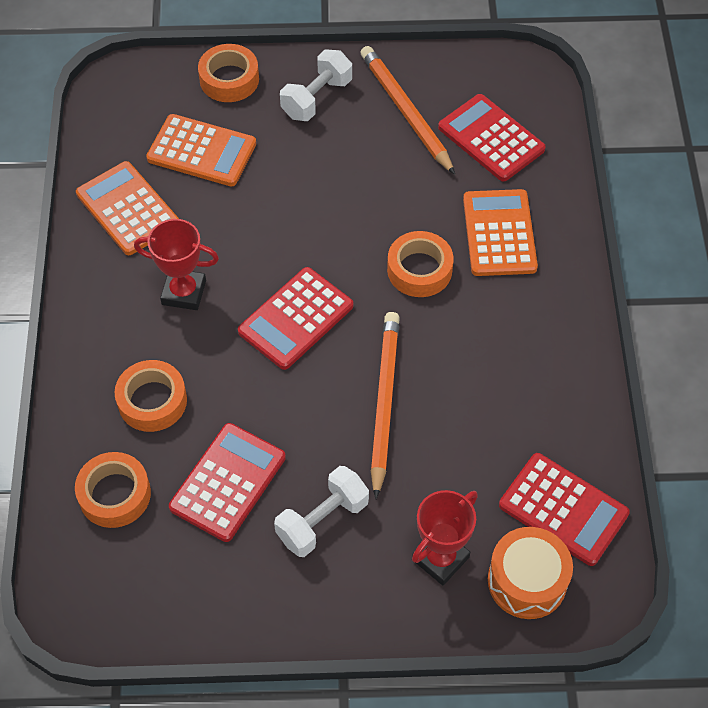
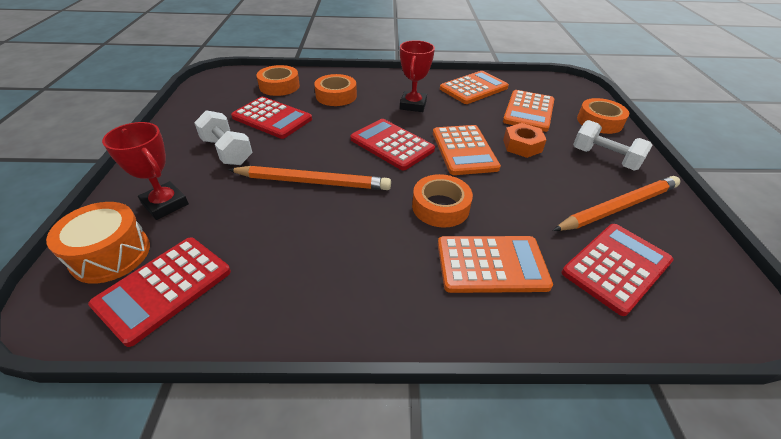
camera: 90 degrees right, 15 degrees down
(292, 174) = (522, 146): none -> orange nut
(305, 238) = (464, 150): none -> orange calculator

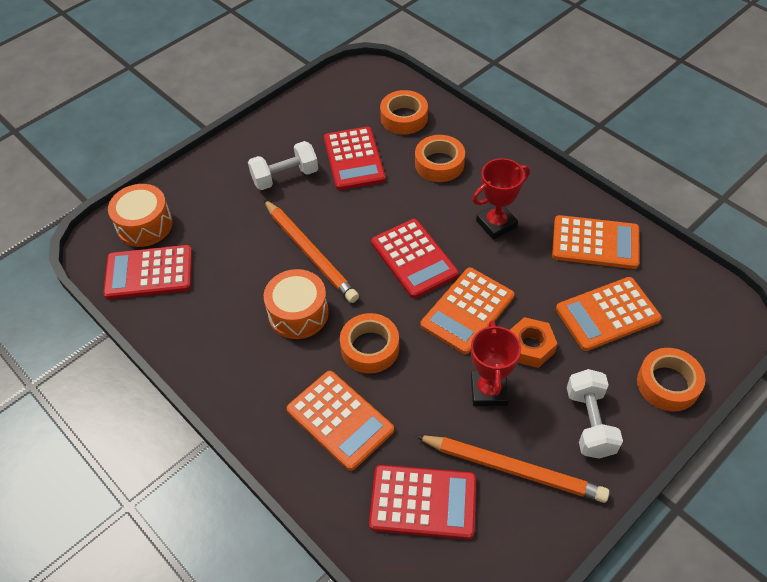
camera: 50 degrees right, 10 degrees up
(165, 204) = (203, 203): red trophy -> red trophy (488, 391)
(227, 151) = (285, 177): white dumbbell -> white dumbbell turned 60 degrees clockwise
(358, 222) = (298, 313): none -> orange drum
(392, 144) = (414, 258): red calculator -> red calculator turned 150 degrees clockwise

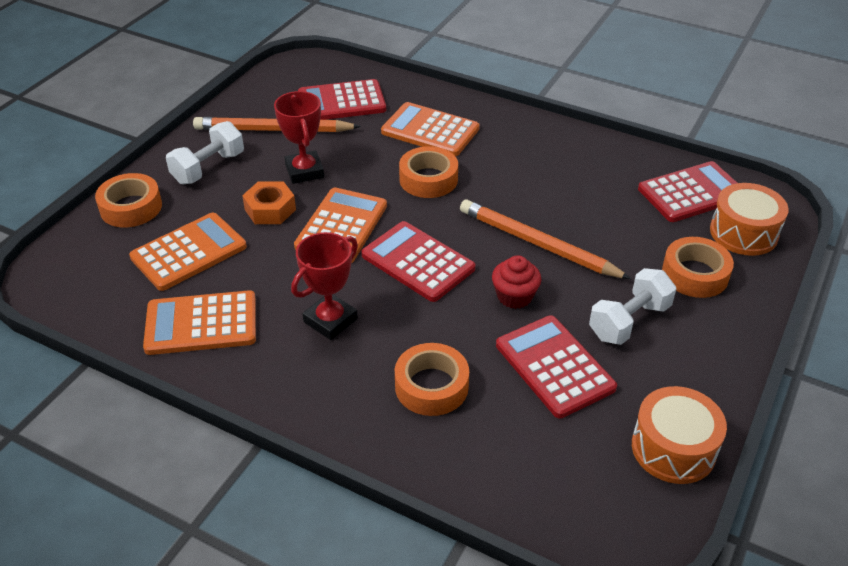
camera: 160 degrees right, 10 degrees down
(298, 313) = (514, 191): orange drum -> orange drum (673, 448)
(353, 212) = (514, 296): none -> red cupcake
(404, 118) = (517, 453): orange tape -> orange tape (695, 274)
(590, 423) = (208, 168): white dumbbell -> white dumbbell turned 60 degrees clockwise

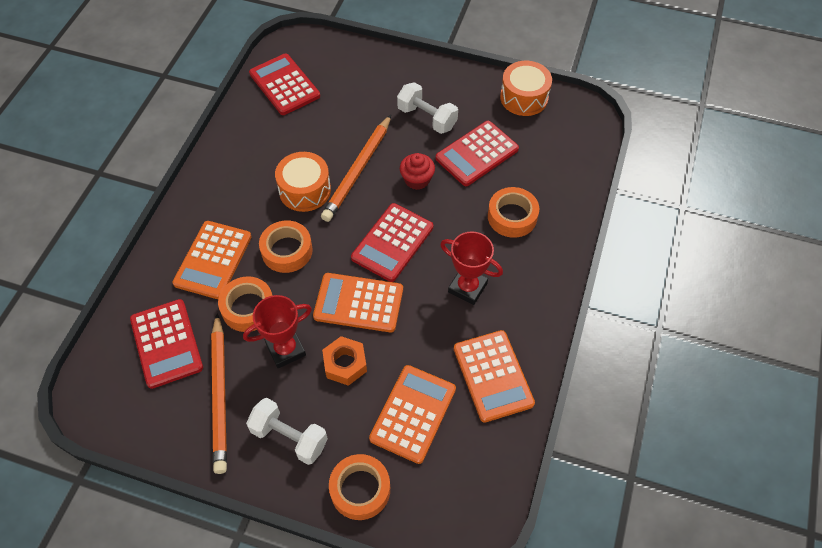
camera: 100 degrees left, 15 degrees up
(189, 252) = (413, 414): orange calculator -> orange calculator turned 75 degrees clockwise
(695, 274) = (374, 85): orange tape -> orange tape (248, 308)
(743, 233) = (326, 59): orange drum -> orange drum (305, 190)

